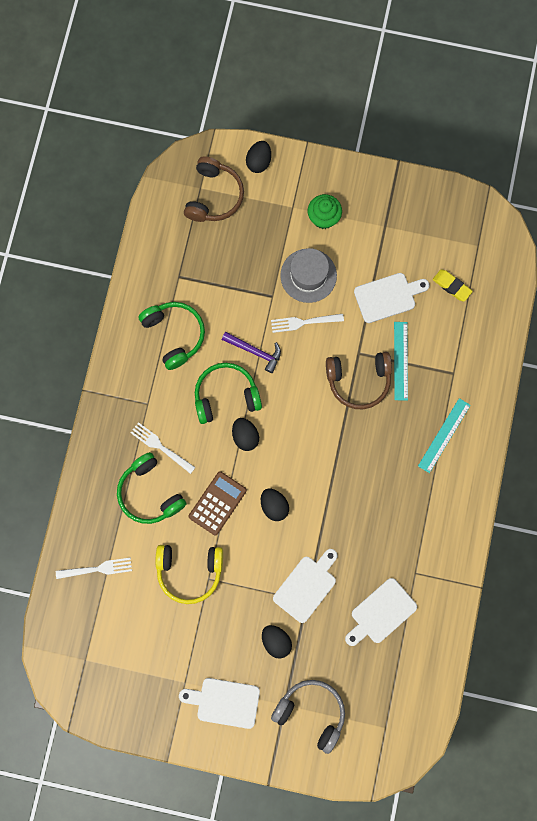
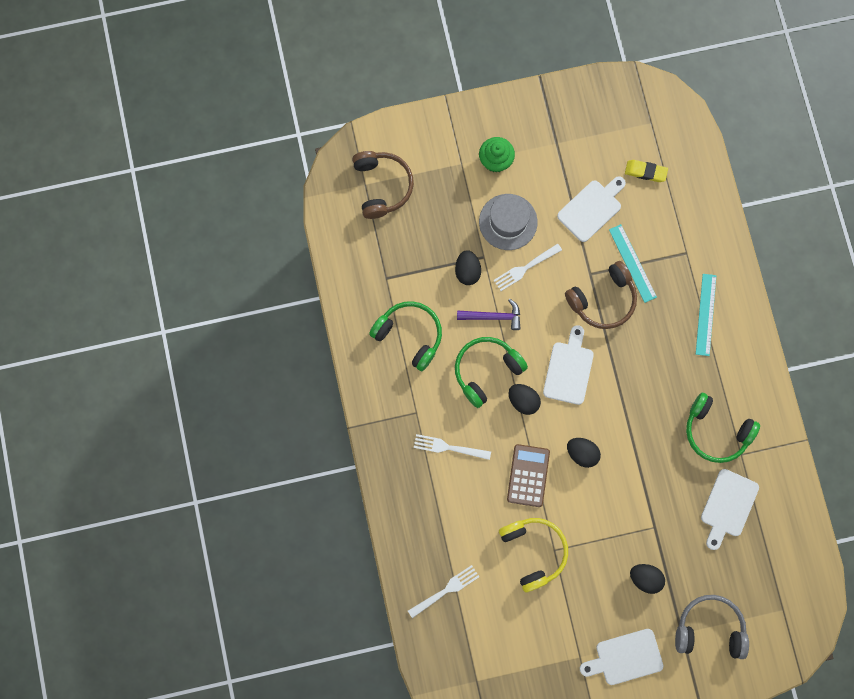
camera: 25 degrees left, 0 degrees up
(150, 493) = (460, 495): green headphones -> green headphones (716, 431)
(189, 571) = (533, 551): yellow headphones -> yellow headphones turned 90 degrees counterclockwise
(259, 162) = (408, 134): black egg -> black egg (467, 271)
(306, 586) = (648, 514): white cutting board -> white cutting board (569, 369)

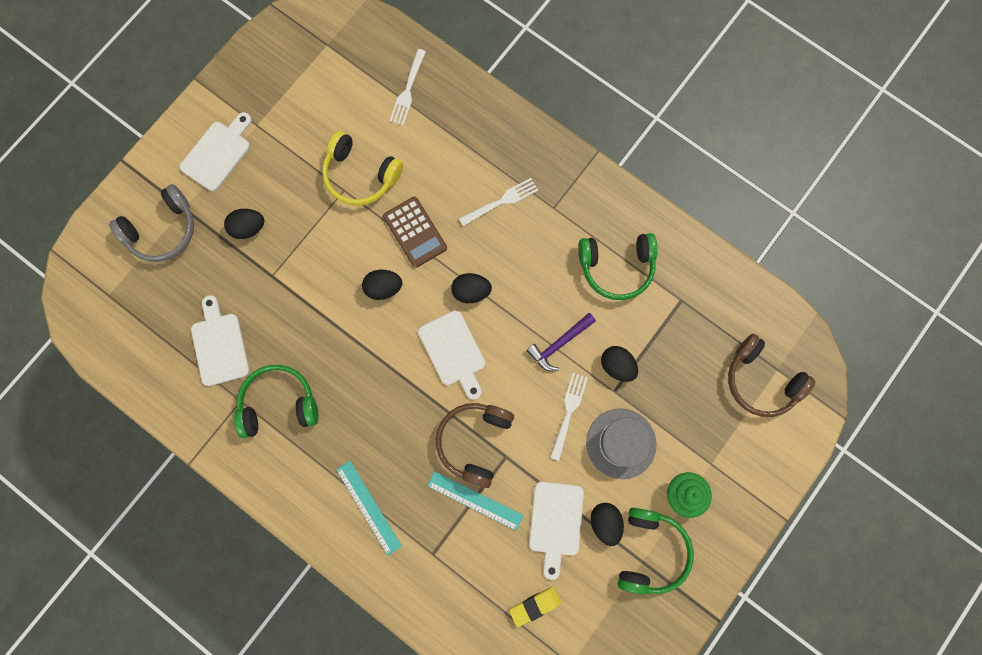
camera: 140 degrees right, 0 degrees up
(486, 371) = (524, 291): green headphones -> green headphones (650, 551)
(560, 184) = (605, 522): none -> black egg

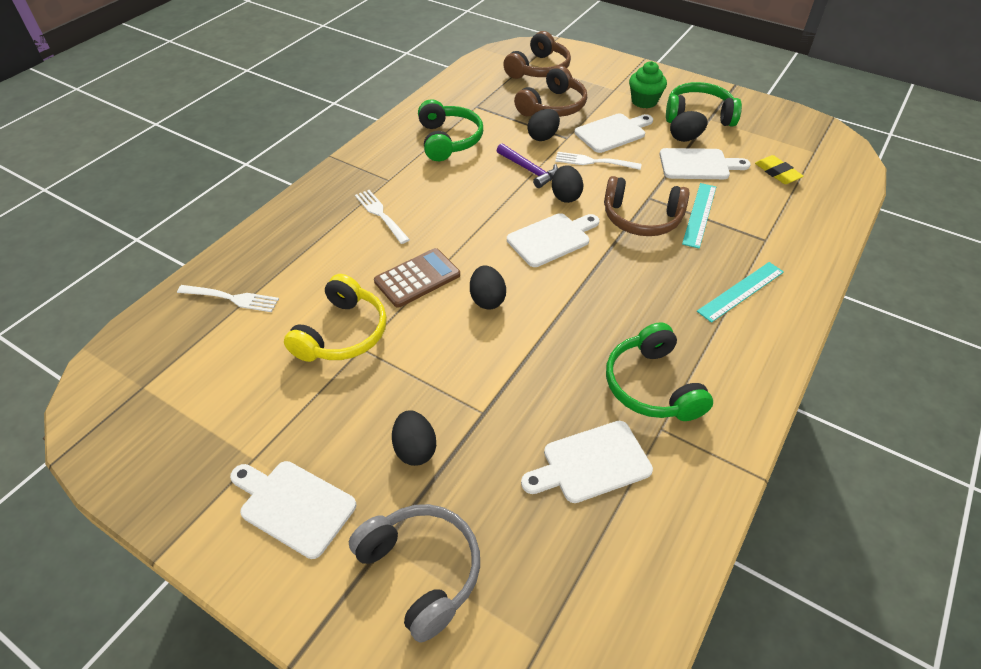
camera: 95 degrees left, 30 degrees down
(471, 291) = (483, 230): black egg -> black egg (565, 196)
(621, 443) = (612, 132): grey hat -> white cutting board
(677, 385) = (553, 106): none -> brown headphones

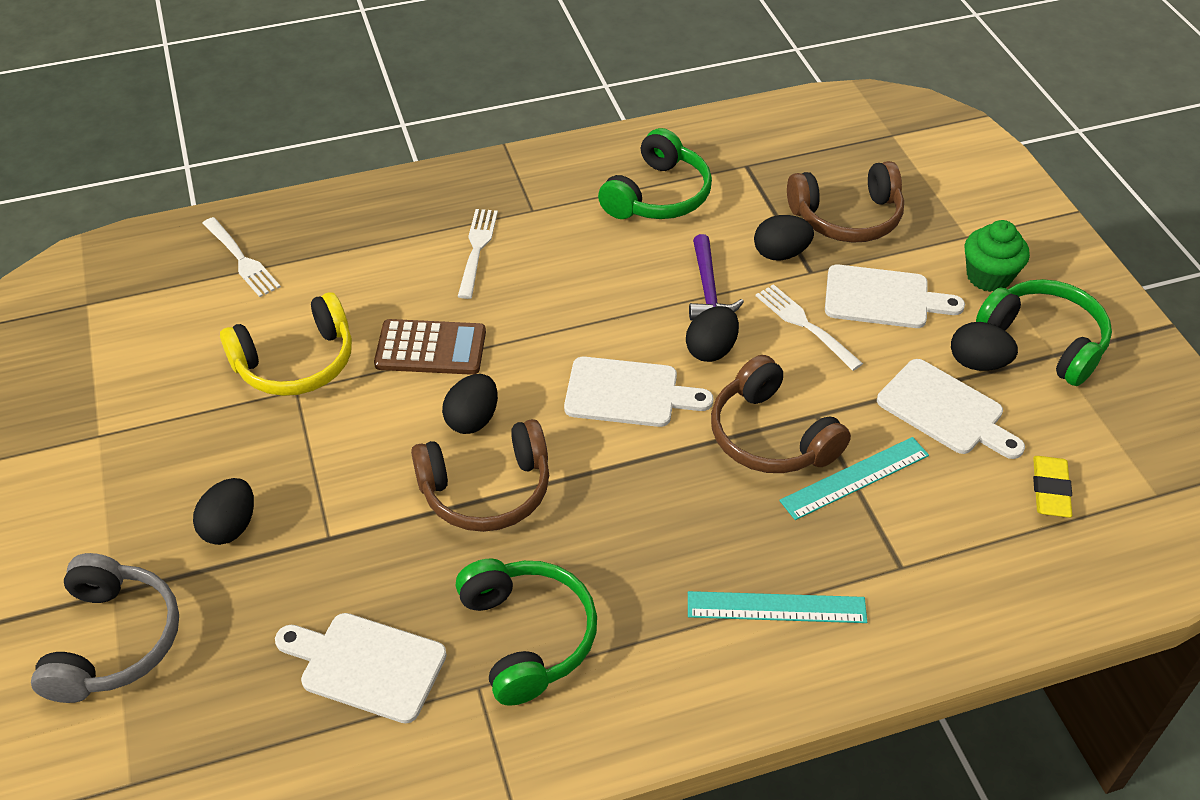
camera: 40 degrees right, 0 degrees up
(294, 505) = (83, 502): white cutting board -> none
(538, 69) = (895, 152): brown headphones -> brown headphones (486, 490)
(652, 386) = (527, 636): green headphones -> green headphones turned 135 degrees clockwise

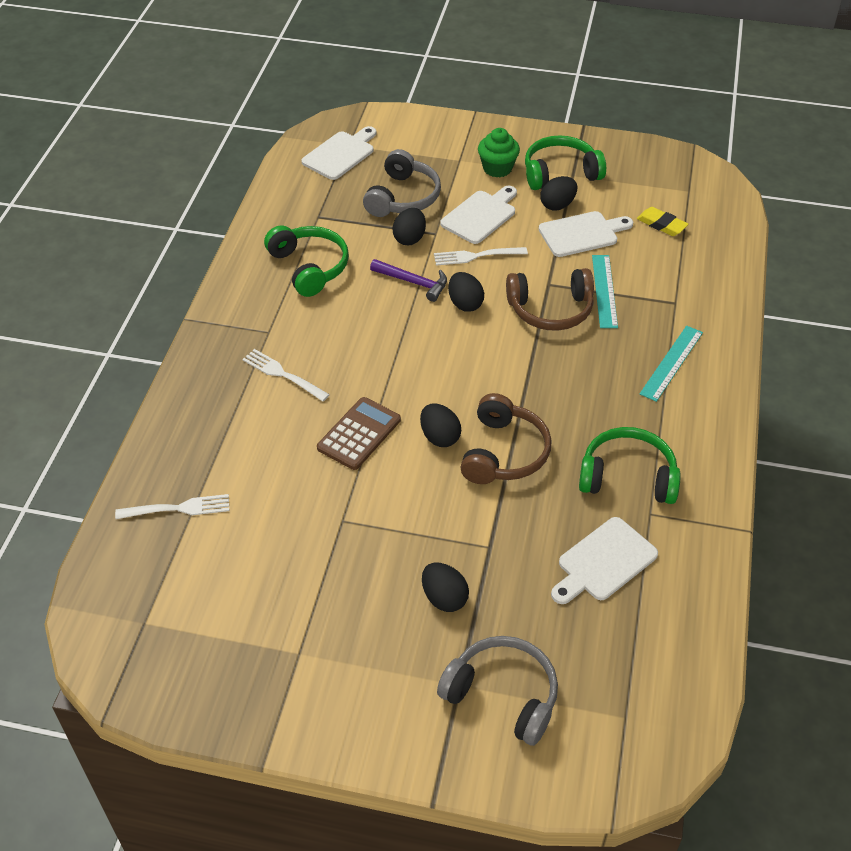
camera: 60 degrees left, 0 degrees up
(296, 362) = (315, 511): yellow headphones -> none
(628, 393) = (472, 355): white cutting board -> white cutting board (340, 154)
(847, 217) = (403, 197): brown headphones -> grey headphones

